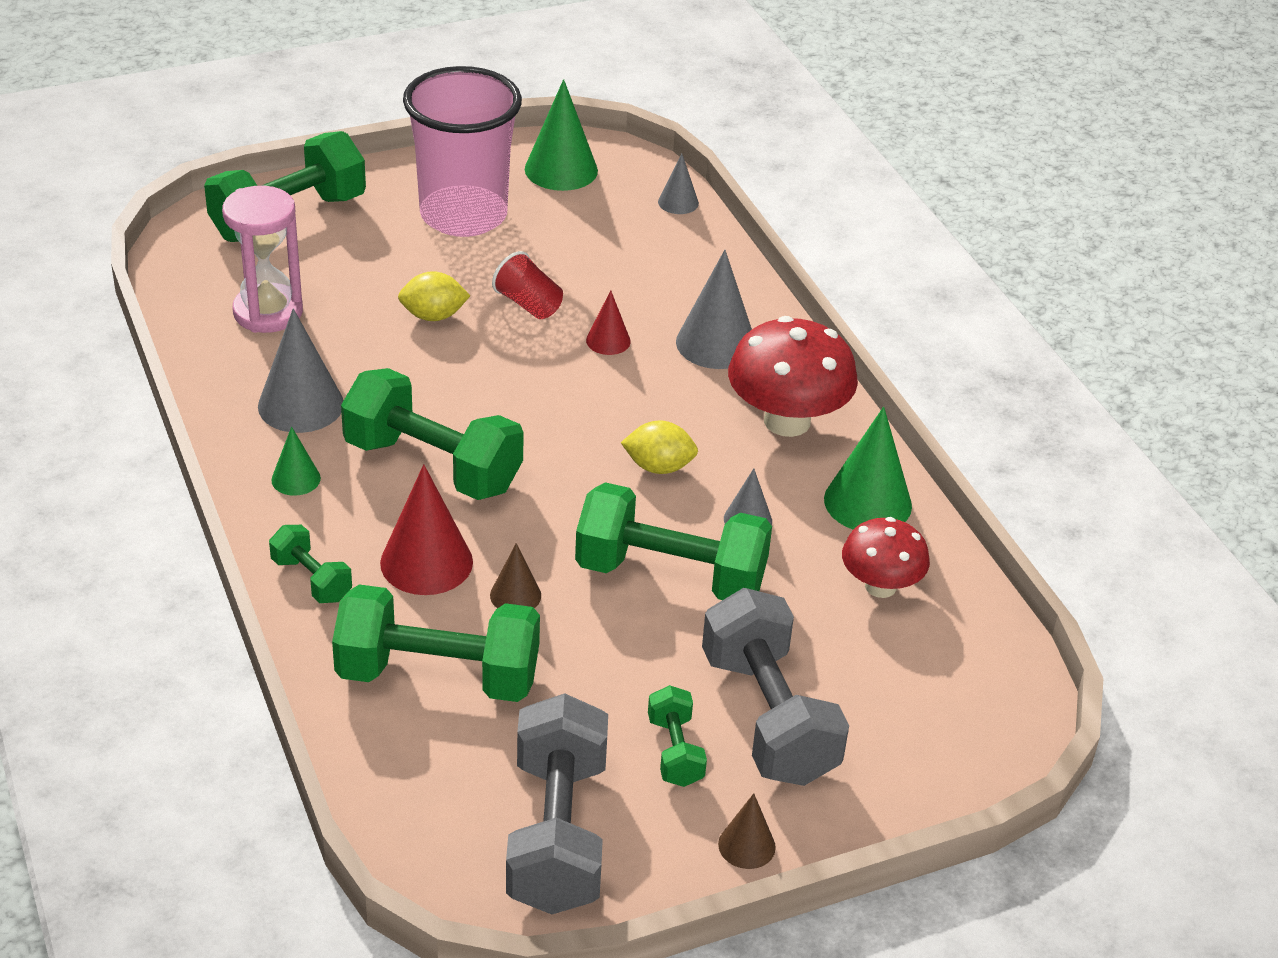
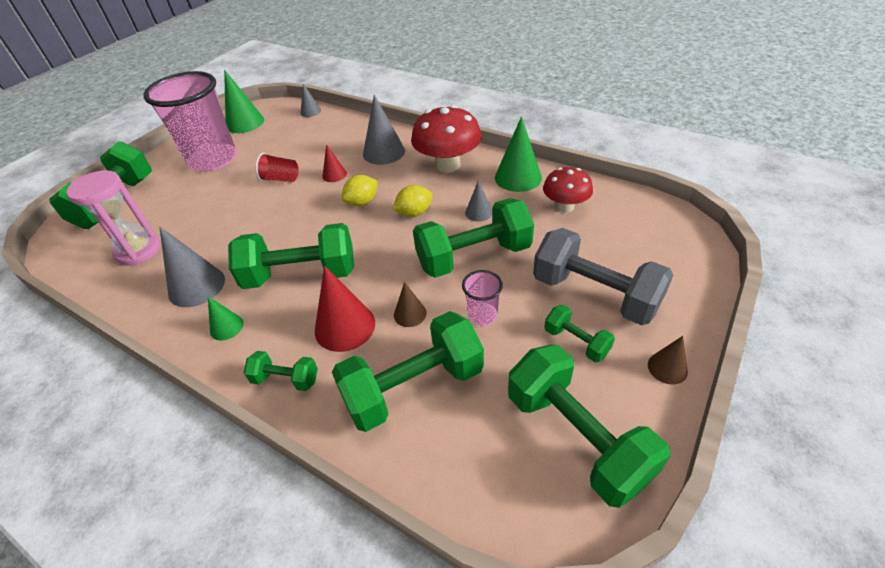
camera: 30 degrees left, 5 degrees up
(433, 316) = (236, 207): yellow lemon -> yellow lemon (362, 202)
(557, 834) = (576, 437): grey dumbbell -> green dumbbell
(599, 652) = (482, 315): none -> pink cup

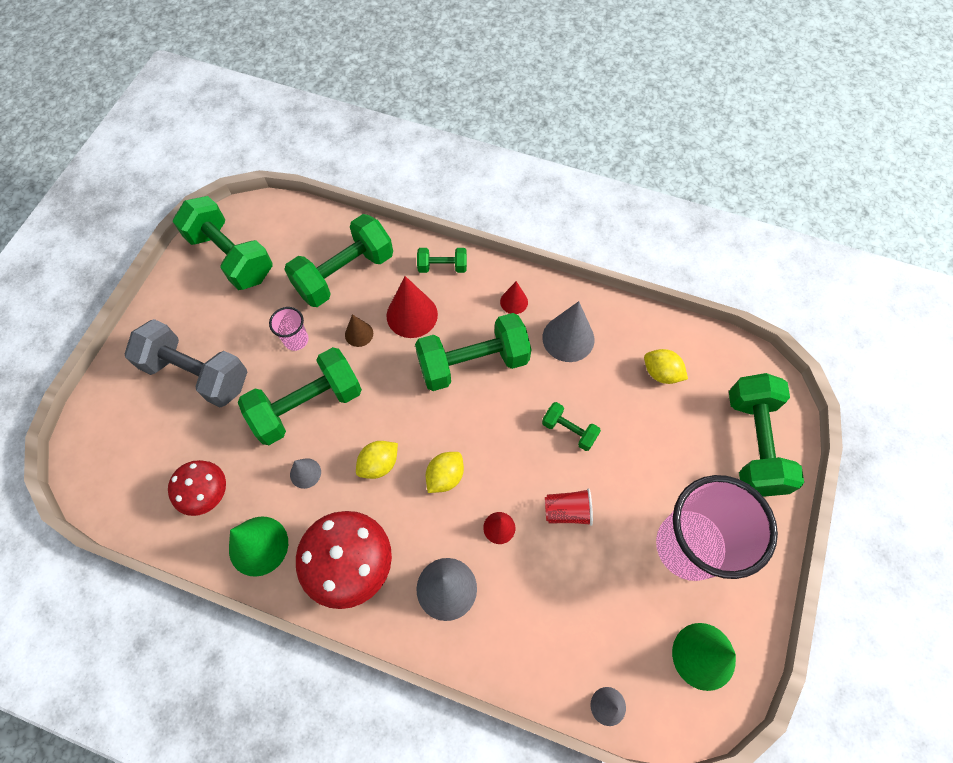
camera: 165 degrees right, 20 degrees up
(138, 251) = (661, 373): pink hourglass -> yellow lemon
(226, 327) = (514, 302): green cone -> red cone
(576, 342) = (220, 325): green dumbbell -> green dumbbell (569, 430)
(667, 368) = (156, 312): brown cone -> none

